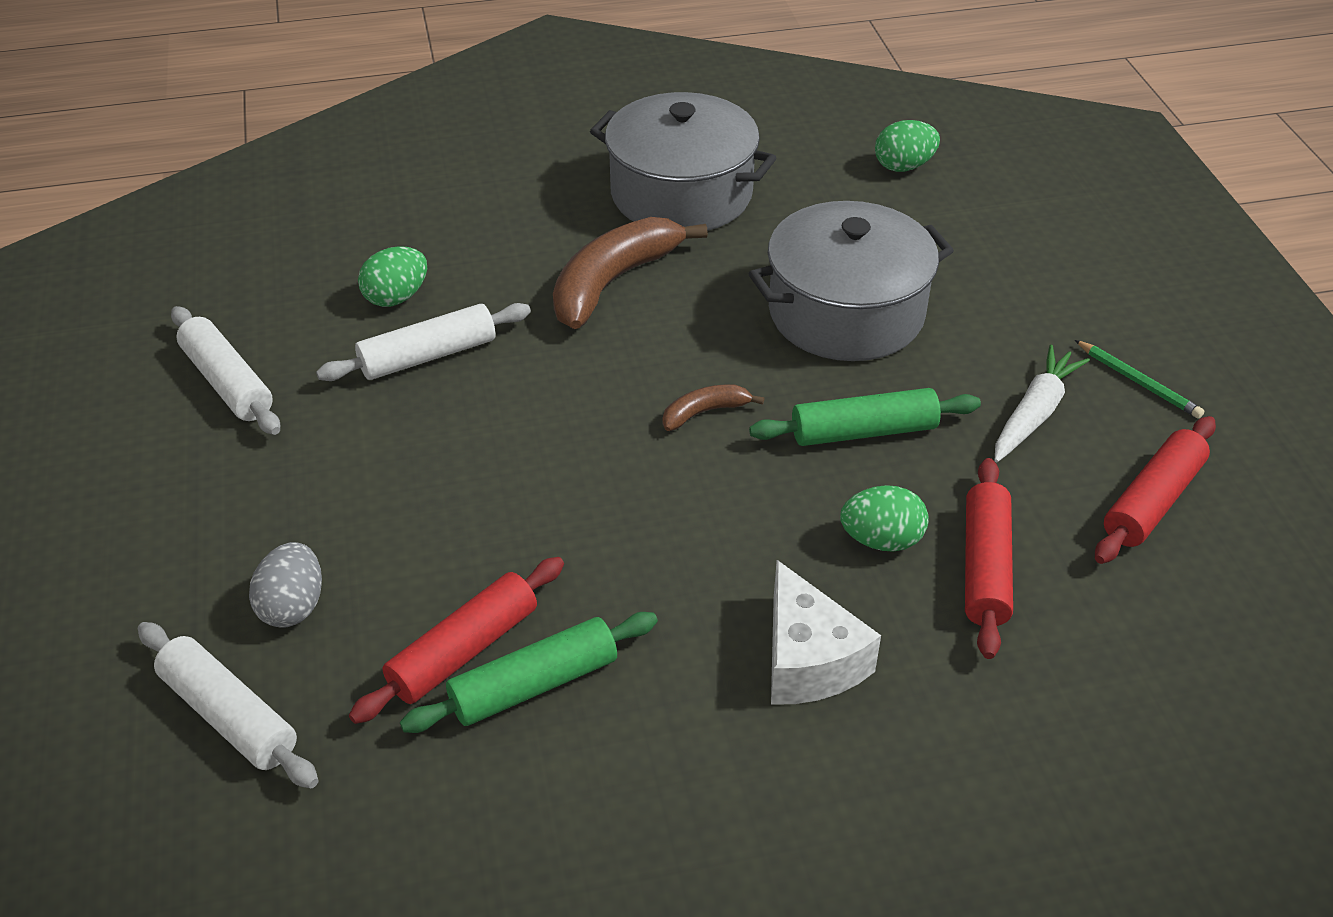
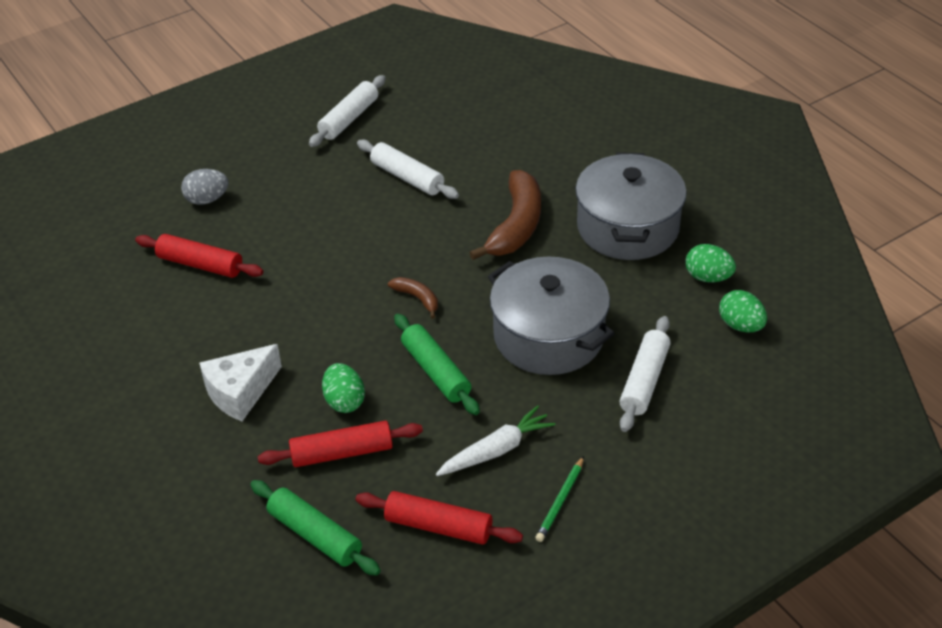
camera: 70 degrees right, 0 degrees up
(229, 715) = (136, 206): white rolling pin -> white rolling pin (644, 381)
(396, 297) = (450, 148): green egg -> green egg (708, 277)
(534, 685) = (187, 295): green rolling pin -> green rolling pin (315, 535)
(613, 282) = (516, 226): brown banana -> brown banana turned 90 degrees clockwise
(1034, 414) = (496, 450): white carrot -> white carrot turned 45 degrees counterclockwise

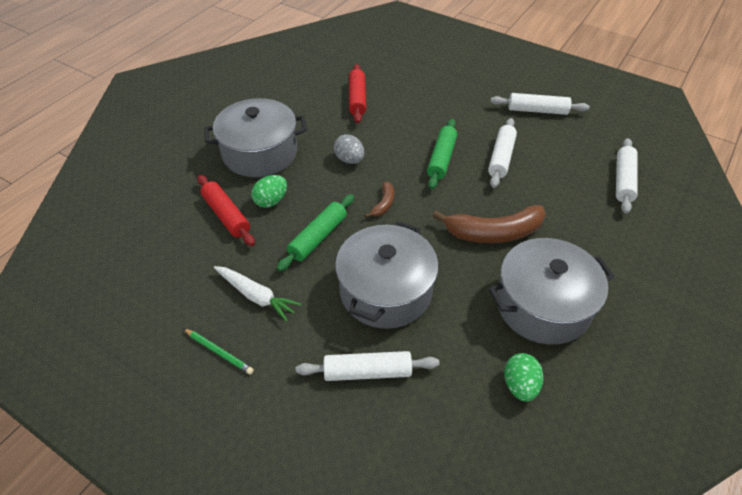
camera: 65 degrees right, 5 degrees up
(207, 200) = (414, 81): grey egg -> grey egg (349, 160)
(240, 392) = (260, 153): white cheese -> grey pot
(315, 535) = (154, 227): green rolling pin -> green rolling pin (441, 159)
(438, 526) = (176, 286): red rolling pin -> none
(502, 105) = (623, 180): none -> white rolling pin
(560, 501) = (219, 352): green pencil -> green pencil turned 150 degrees counterclockwise
(740, 325) = (473, 431): green egg -> none

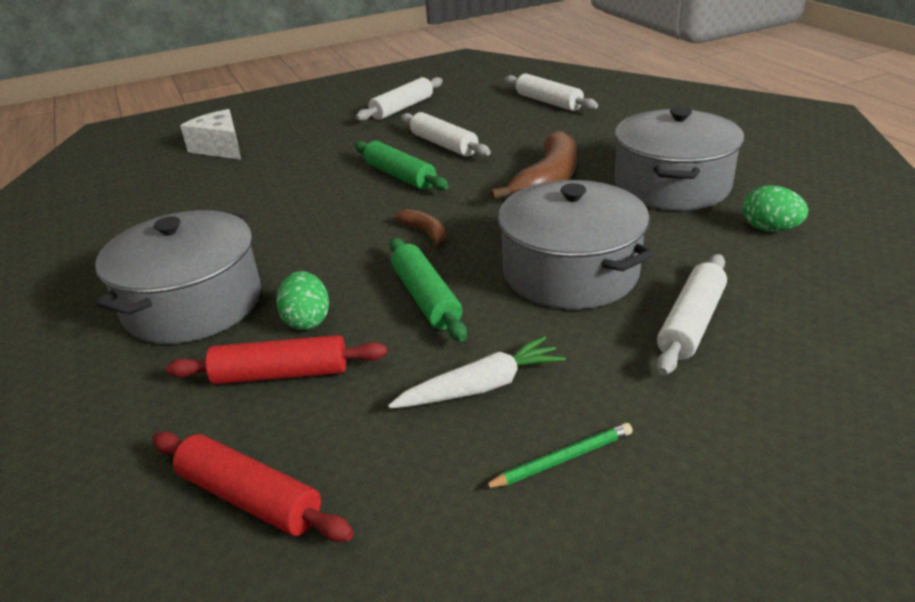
camera: 55 degrees left, 15 degrees down
(349, 160) = (316, 234): grey egg -> none
(357, 99) = (214, 198): red rolling pin -> red rolling pin (250, 498)
(412, 66) = (220, 148): none -> white cheese

